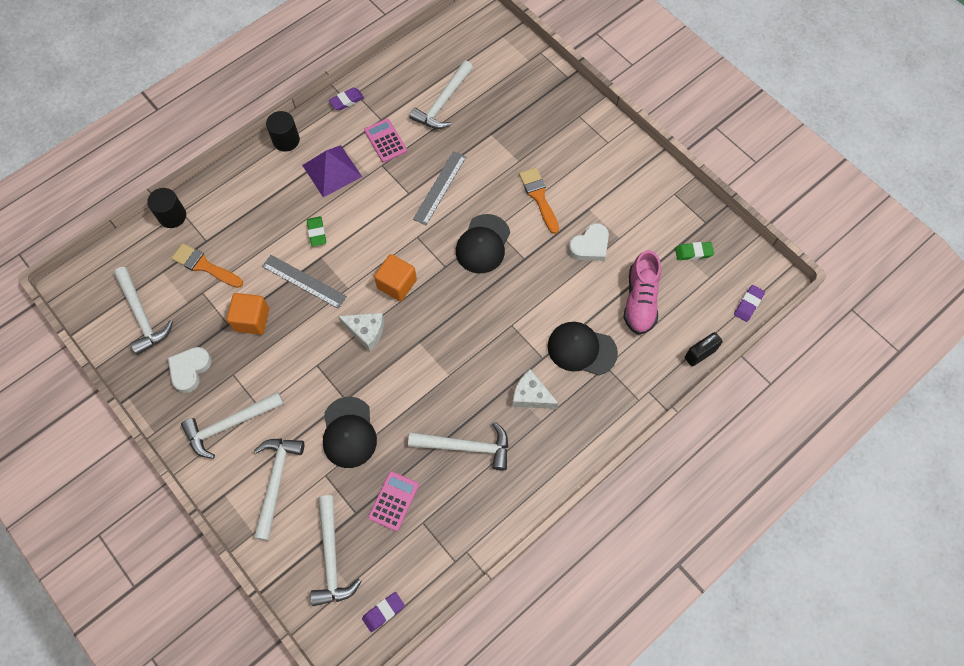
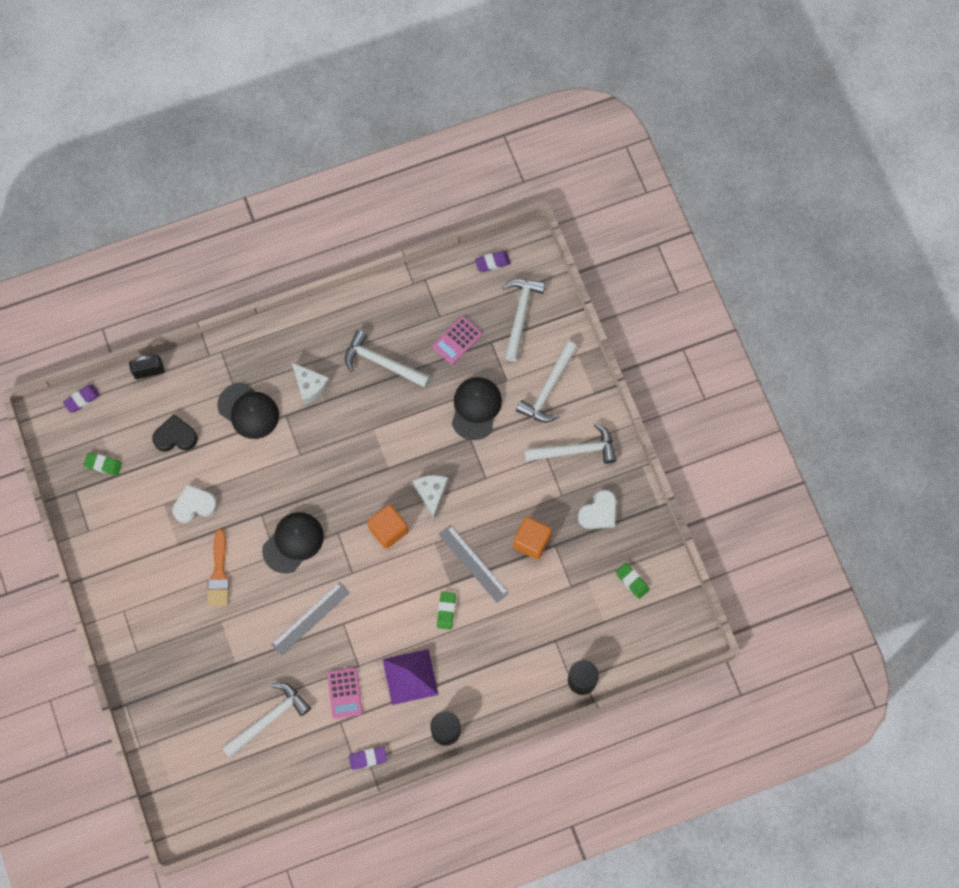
camera: 160 degrees left, 5 degrees up
(142, 316) = (632, 581): white hammer -> green eraser
(204, 266) = (563, 613): orange brush -> none
(366, 331) = (431, 494): white cheese -> white cheese turned 45 degrees clockwise
(640, 301) = (175, 436): pink shoe -> black heart

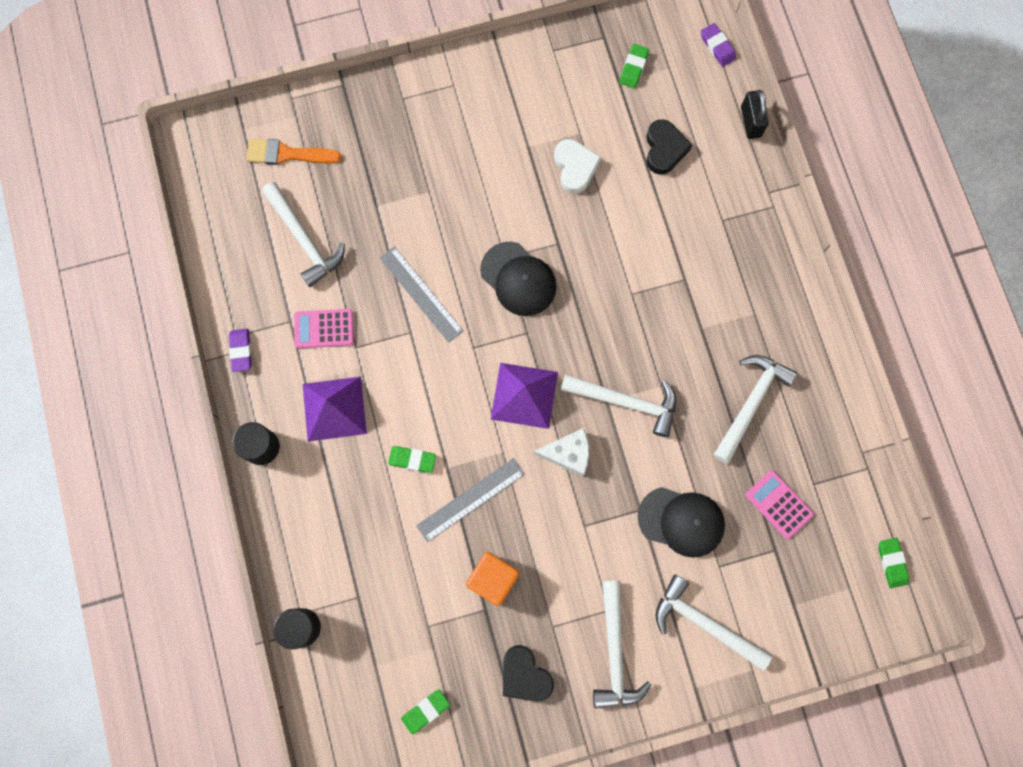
camera: 95 degrees right, 5 degrees up
(219, 573) = (488, 192): orange brush -> orange brush (287, 154)
(248, 411) = (693, 235): black cap -> none
(310, 386) = (722, 311): white cheese -> none
(388, 530) = (524, 395): orange cube -> purple pyramid
(492, 262) = (891, 563): purple eraser -> green eraser
(521, 314) = (814, 595): white hammer -> white hammer (626, 402)
(599, 512) = (524, 675): white heart -> black heart

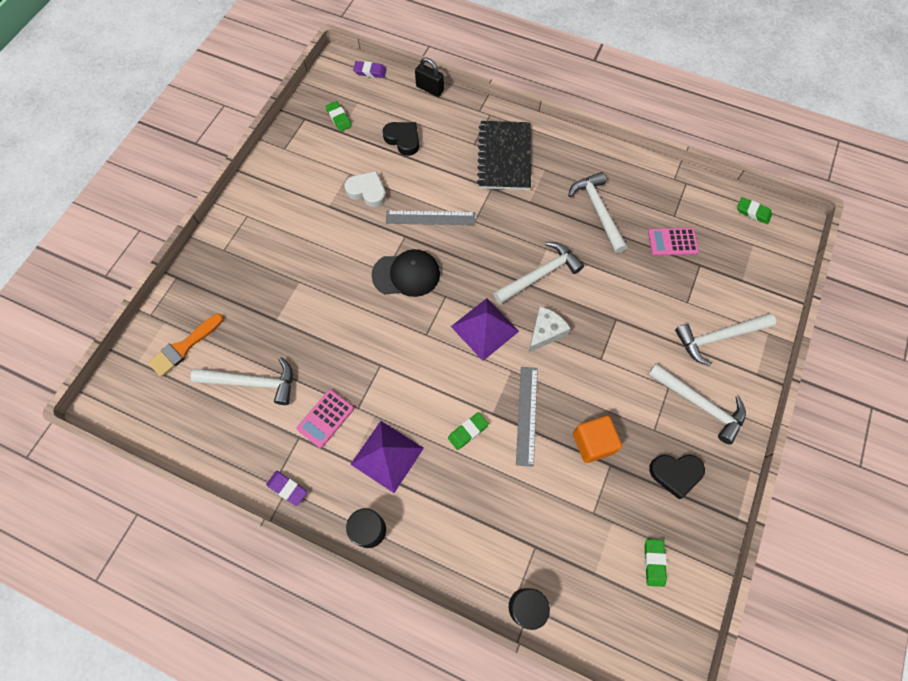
camera: 50 degrees left, 10 degrees down
(421, 294) = (361, 338): grey ruler -> grey ruler (430, 218)
(681, 521) = (642, 301): black cap -> none
(733, 263) = (504, 157): none -> black notebook

